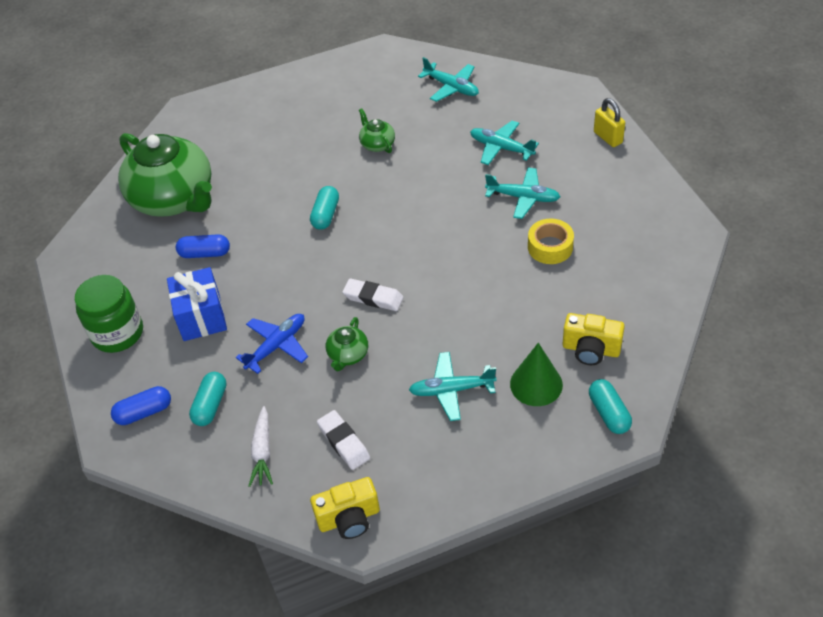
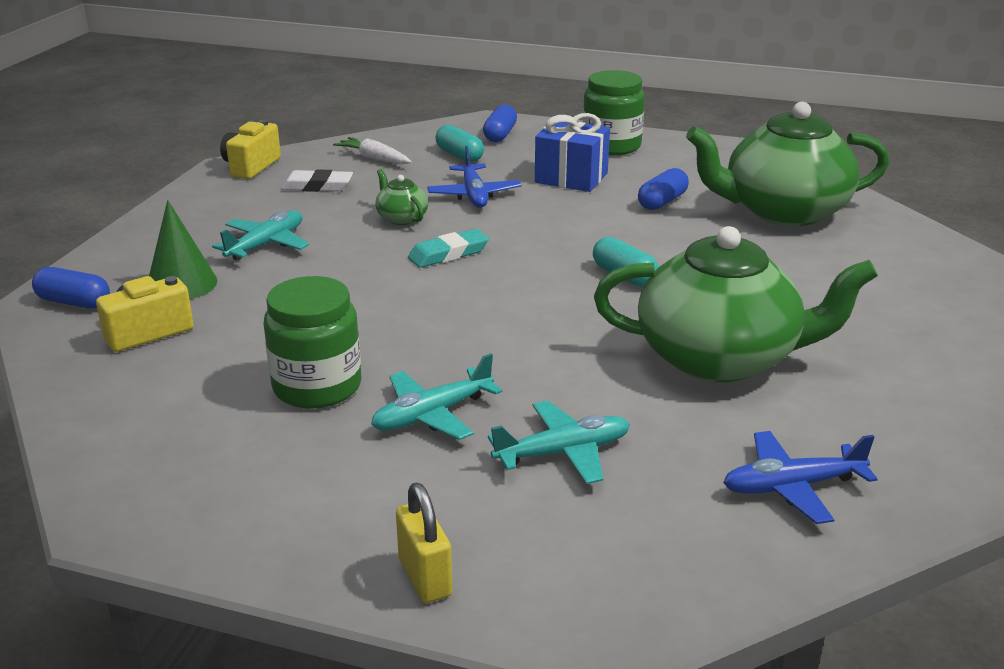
camera: 125 degrees right, 20 degrees down
(373, 297) = (448, 254): white eraser -> turquoise eraser
(377, 144) = (719, 358): green teapot -> green teapot, size x2.43
(451, 87) = (792, 487): turquoise plane -> blue plane
(550, 247) = (317, 386): yellow tape -> green jar
(608, 137) = (425, 577): yellow padlock -> yellow padlock turned 60 degrees clockwise
(609, 413) = (74, 302): turquoise capsule -> blue capsule

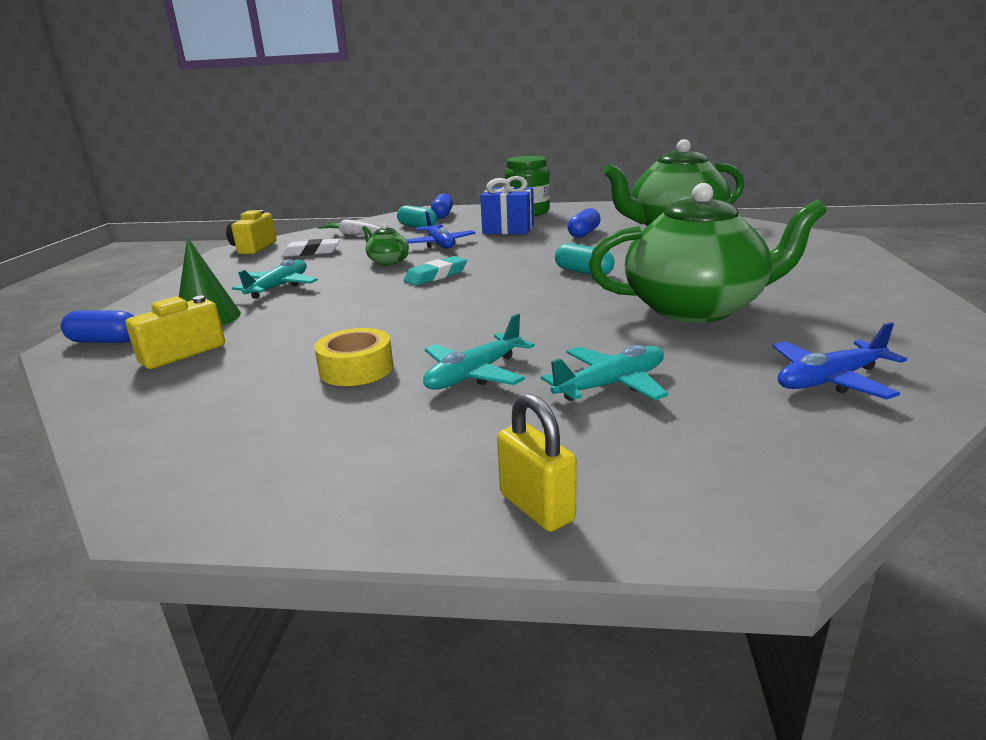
camera: 10 degrees left, 5 degrees down
(317, 386) = (356, 369): green jar -> yellow tape

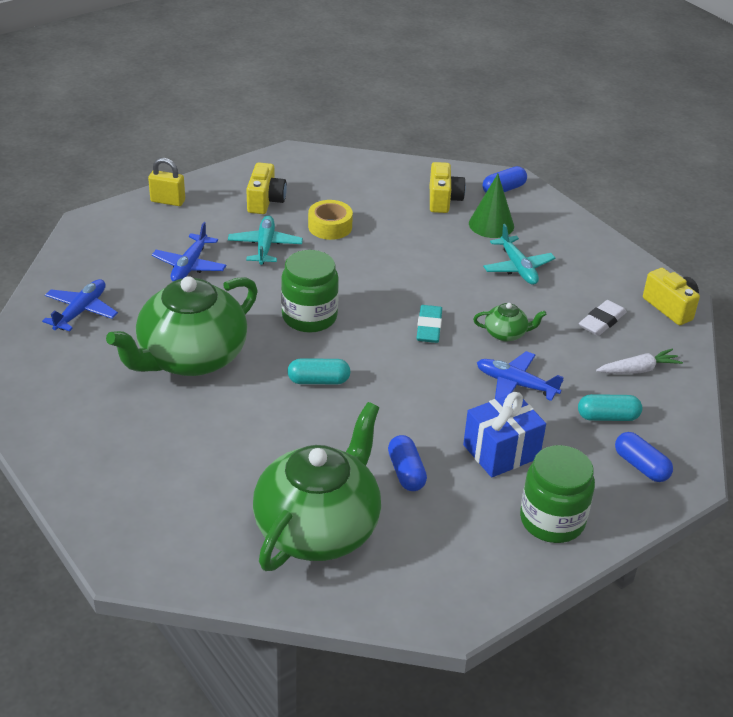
camera: 135 degrees right, 15 degrees up
(371, 434) = (265, 201): none -> yellow camera
(528, 305) = (309, 317): none -> green jar
(611, 384) = (189, 266): turquoise plane -> blue plane

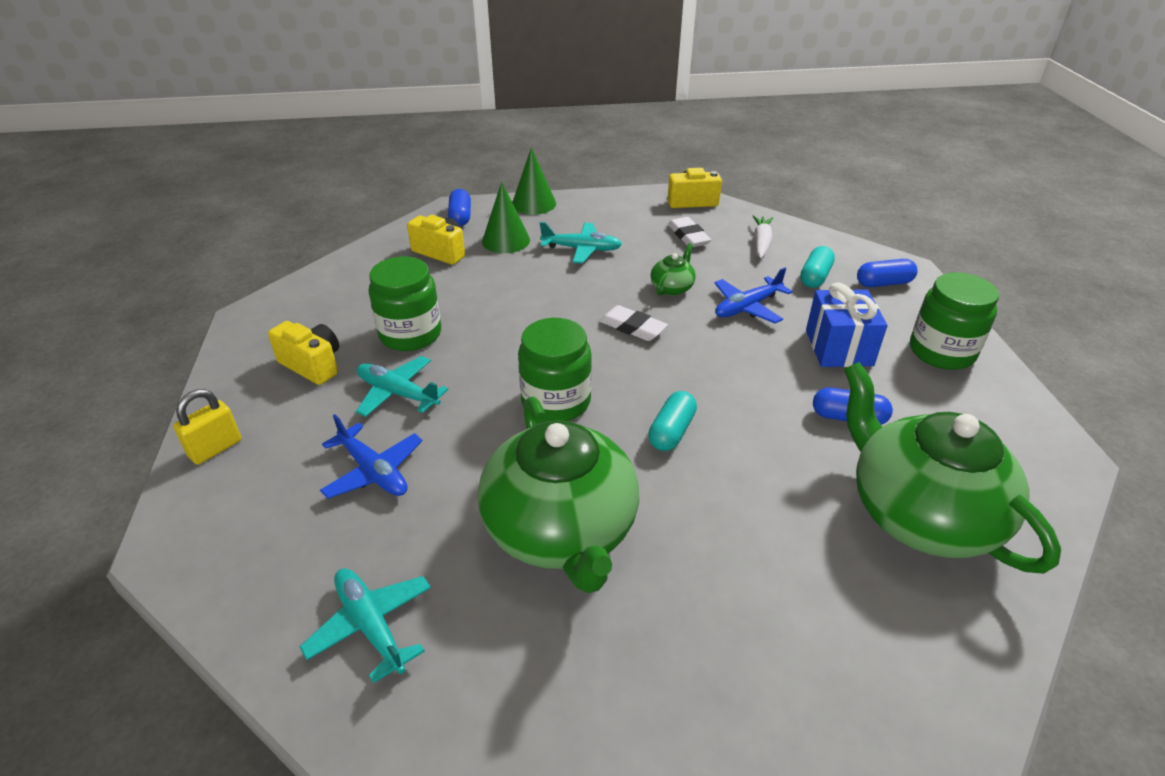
camera: 60 degrees left, 0 degrees up
(81, 311) = (371, 625): blue plane -> turquoise plane
(330, 226) = (410, 334): yellow tape -> green jar
(429, 327) = (632, 327): turquoise eraser -> white eraser
(565, 218) = (534, 204): none -> green cone

